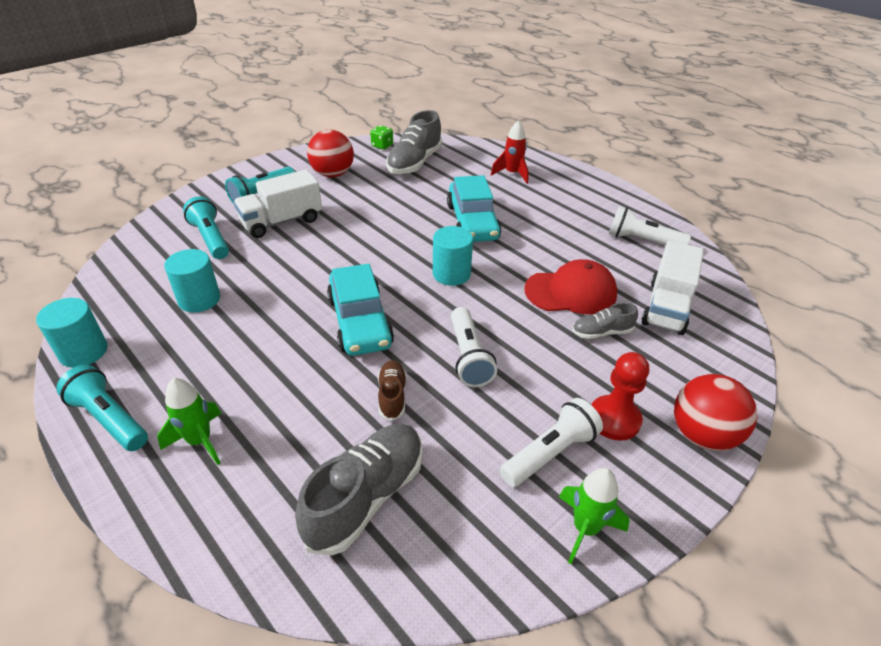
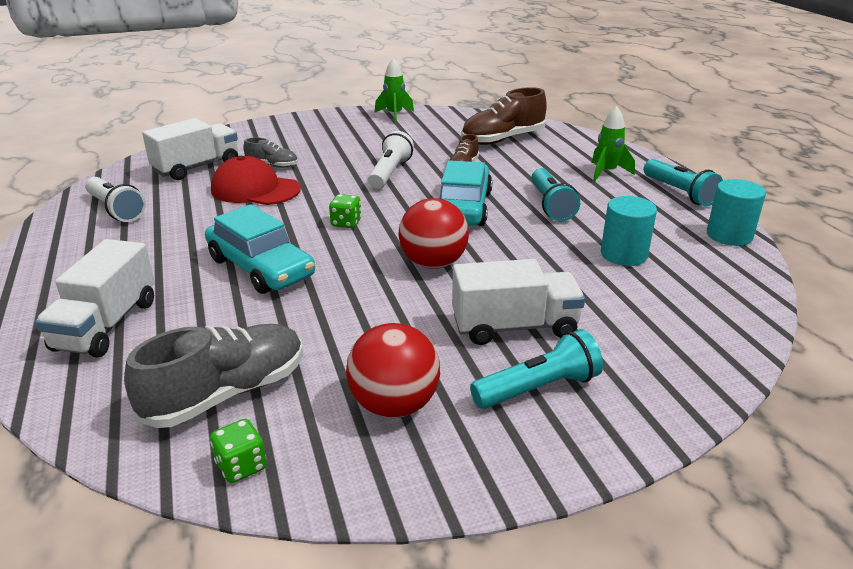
camera: 155 degrees left, 10 degrees down
(211, 238) = (621, 323): turquoise flashlight -> turquoise flashlight (550, 205)
(366, 496) = (503, 139): grey shoe -> brown shoe
(451, 274) = (346, 223): turquoise cylinder -> green dice
(472, 222) = (261, 267): turquoise car -> turquoise car turned 120 degrees clockwise
(512, 174) = (106, 325): red rocket -> white truck
(550, 453) = (383, 133): white flashlight -> none
(614, 419) = (328, 135): red pawn -> none
(702, 435) = (287, 123): red ball -> red ball (433, 263)

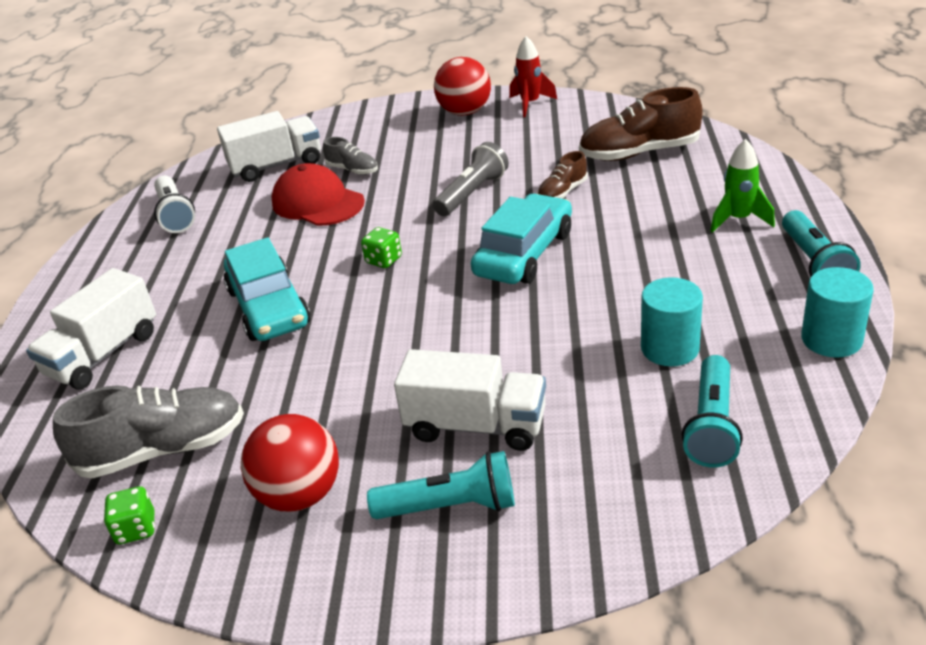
camera: 25 degrees right, 5 degrees up
(390, 173) = (472, 193): white flashlight -> grey flashlight
(394, 115) = (530, 104): green rocket -> red rocket
(433, 263) = (442, 328): red ball -> red ball (465, 112)
(550, 205) = (630, 263): turquoise flashlight -> turquoise flashlight (712, 425)

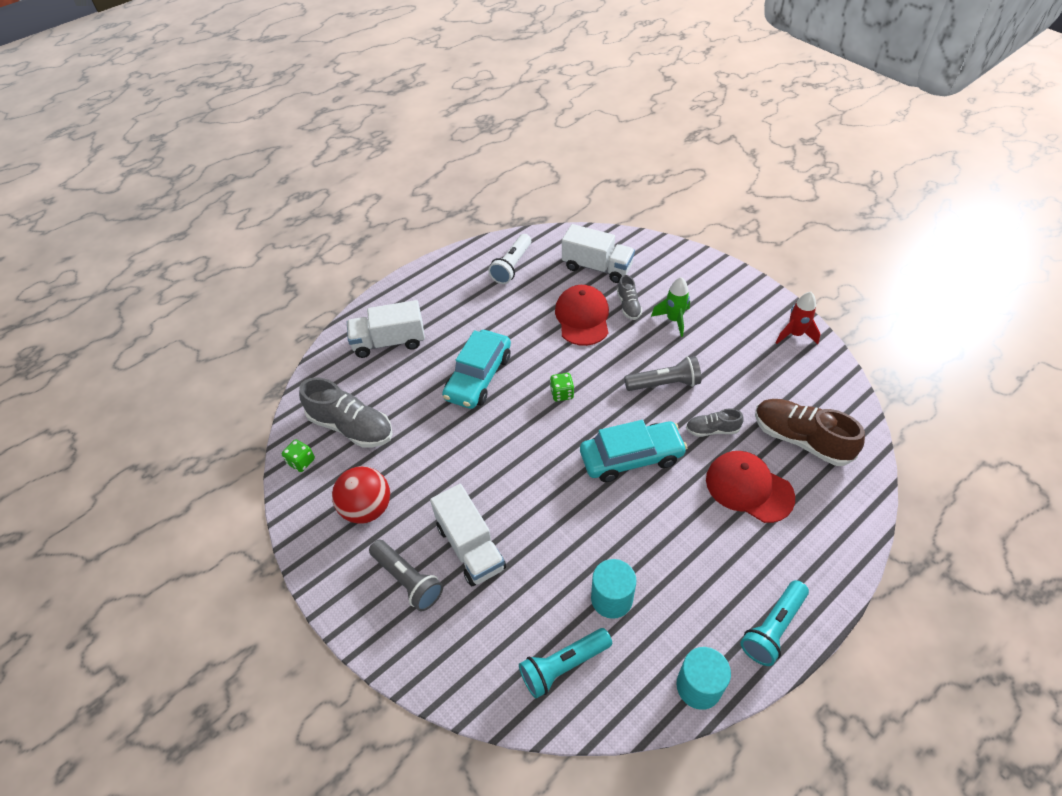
camera: 45 degrees right, 15 degrees up
(450, 506) = (407, 580): turquoise flashlight -> grey flashlight
(465, 112) = (747, 308): red ball -> none
(562, 192) = (712, 430): brown shoe -> grey shoe
(652, 203) = (749, 488): none -> red cap
(738, 219) = (780, 551): green rocket -> green rocket (673, 320)

